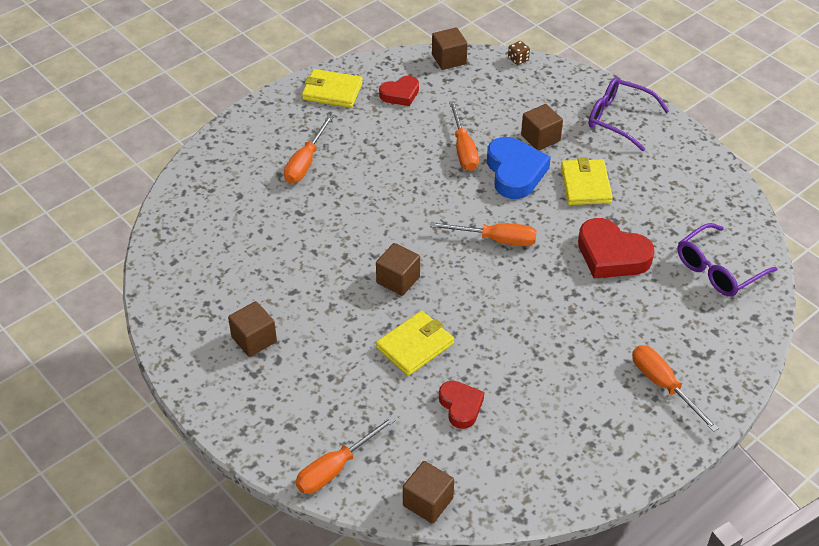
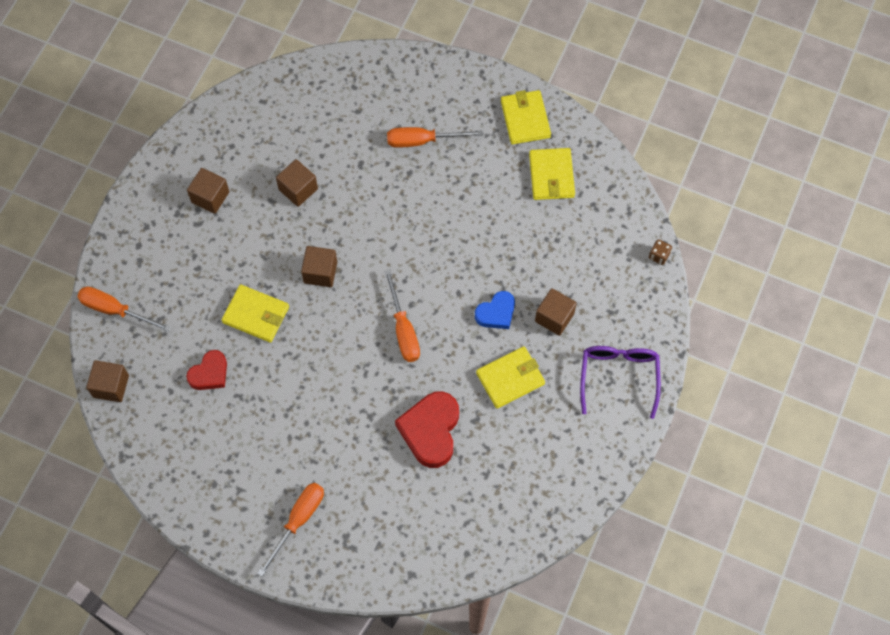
camera: 65 degrees right, 20 degrees up
(400, 94) = (551, 176): red heart -> yellow wallet
(449, 59) = (624, 195): brown cube -> brown cube (298, 189)
(463, 149) = (504, 258): orange screwdriver -> none
(515, 172) = (496, 313): blue heart -> blue heart, size x0.60
(718, 269) = (455, 527): purple glasses -> none

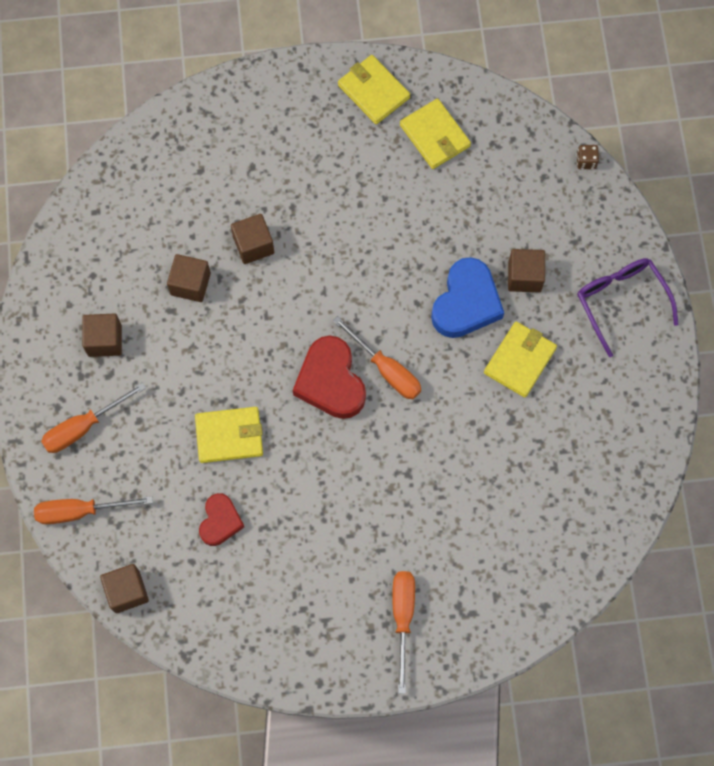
camera: 30 degrees left, 5 degrees up
(320, 272) = (267, 357): brown cube -> brown cube (253, 245)
(422, 141) = (285, 167): orange screwdriver -> orange screwdriver (83, 427)
(430, 431) = (475, 455): red heart -> red heart (330, 381)
(496, 313) = (466, 303): blue heart -> blue heart, size x1.65

